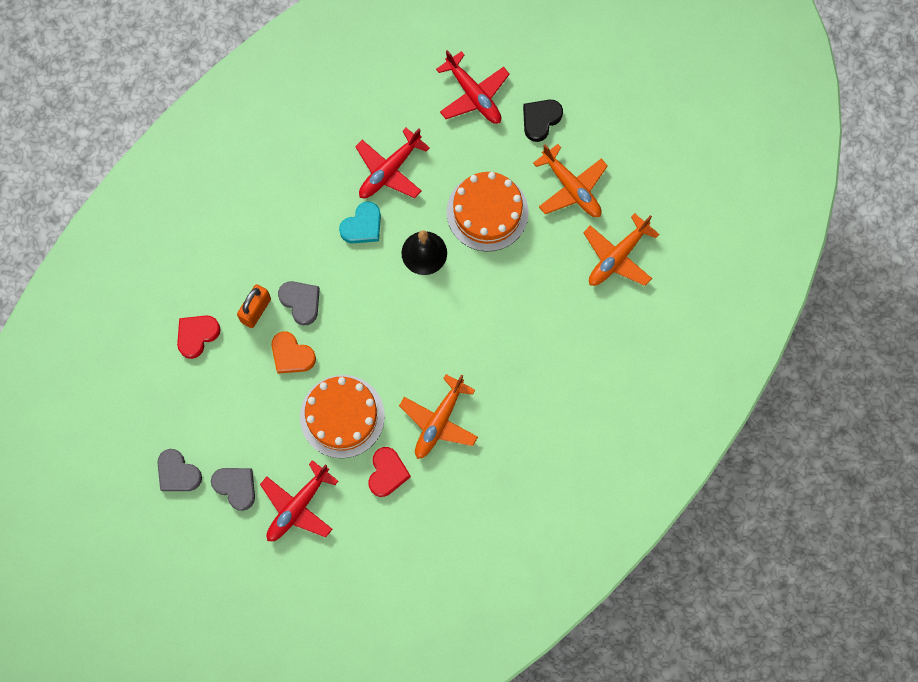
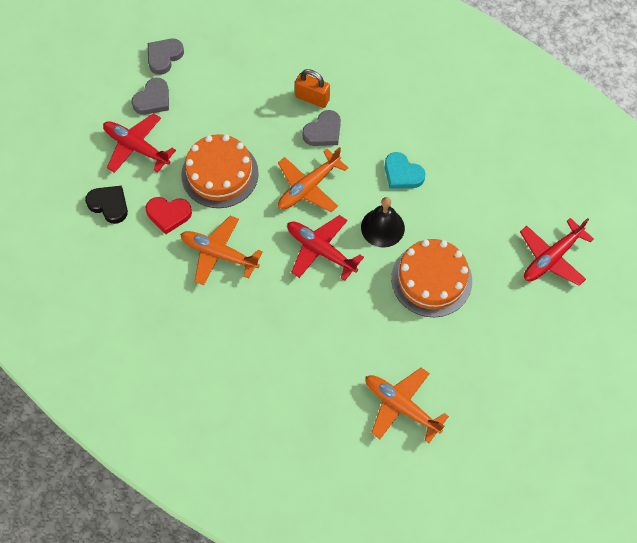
camera: 85 degrees right, 10 degrees down
(197, 335) = (285, 58): red heart -> none
(291, 355) = (273, 129): orange heart -> none
(389, 170) = (460, 191): red plane -> red plane (320, 250)
(540, 120) = (537, 321): black heart -> black heart (109, 205)
(571, 188) = (469, 356): orange plane -> orange plane (308, 187)

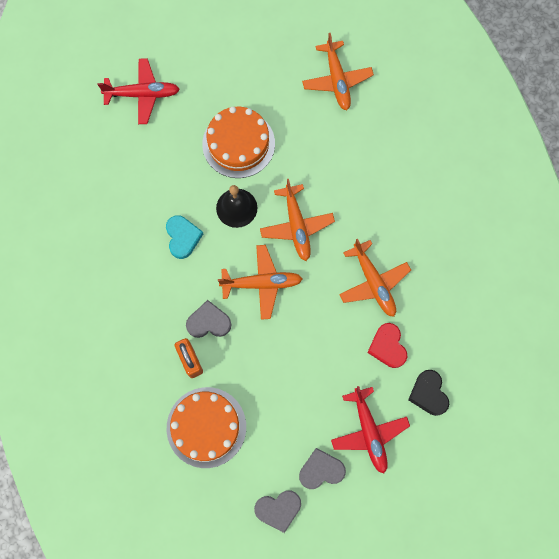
camera: 140 degrees left, 10 degrees up
(168, 215) = (387, 346): red heart -> red heart turned 150 degrees counterclockwise
(220, 174) = (320, 351): orange cake -> orange cake (206, 427)
(320, 250) = (296, 226): red plane -> orange plane

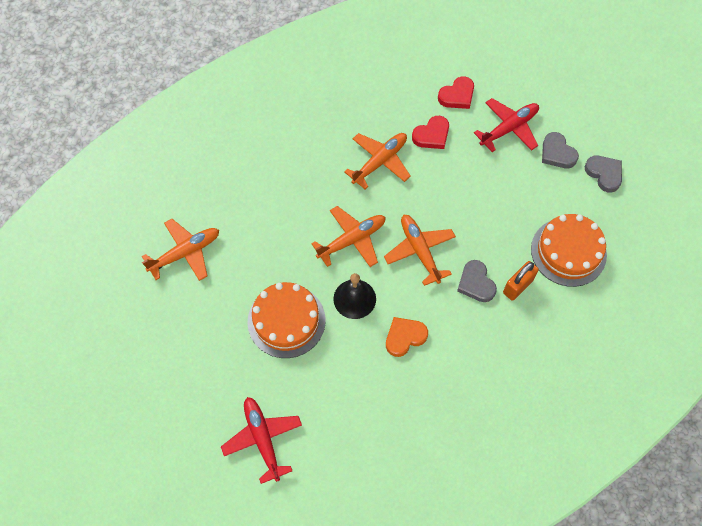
camera: 110 degrees left, 10 degrees down
(183, 237) = (404, 337): turquoise heart -> orange heart
(428, 393) = (457, 95): black heart -> red heart

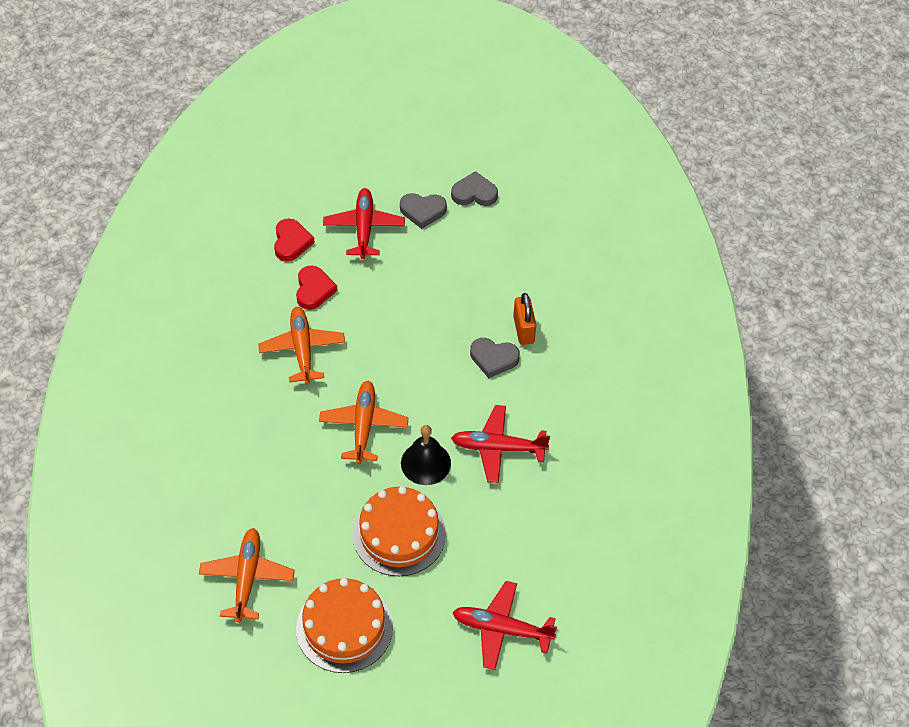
camera: 55 degrees left, 10 degrees down
(404, 337) = (498, 448): orange heart -> red plane
(419, 251) = (423, 379): orange plane -> none
(568, 252) = (524, 271): orange cake -> orange cake (344, 627)

